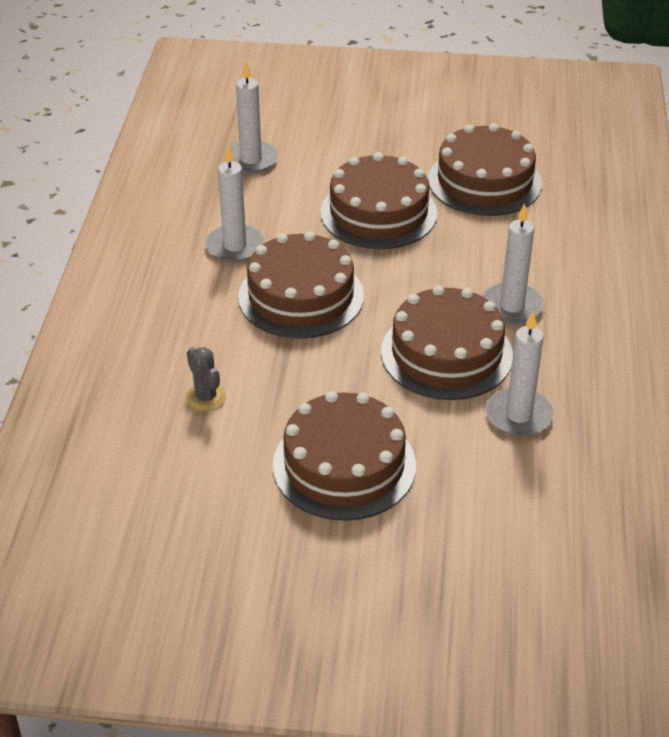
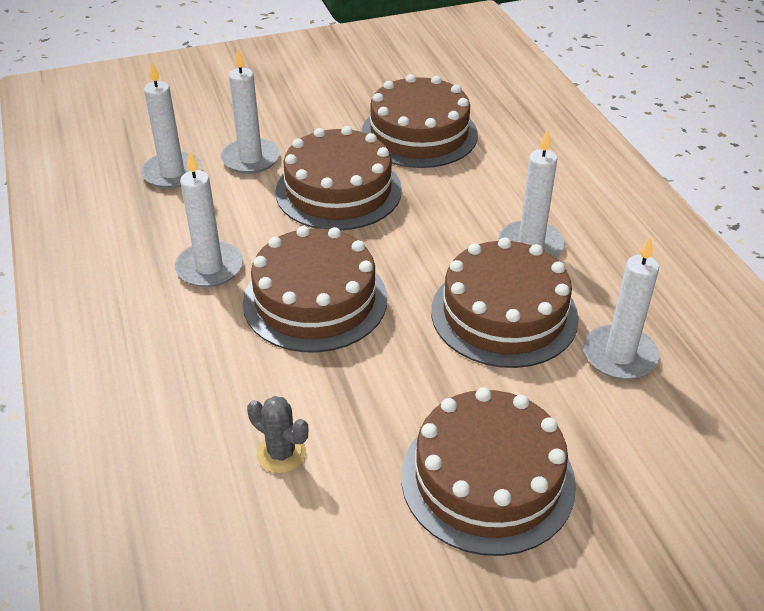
camera: 25 degrees left, 0 degrees up
(322, 165) = (250, 159): none -> white candle

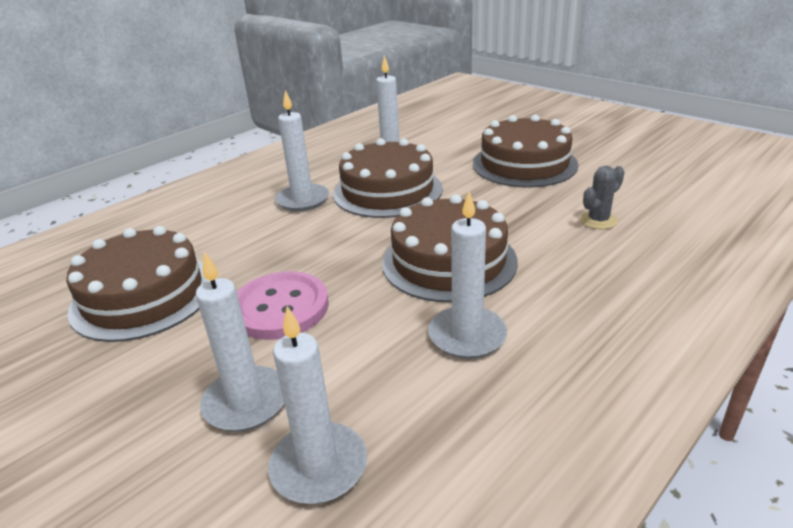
camera: 115 degrees left, 10 degrees down
(281, 453) = (598, 220): grey cactus -> grey cactus turned 45 degrees clockwise
(338, 191) = (280, 308): brown cake -> pink button

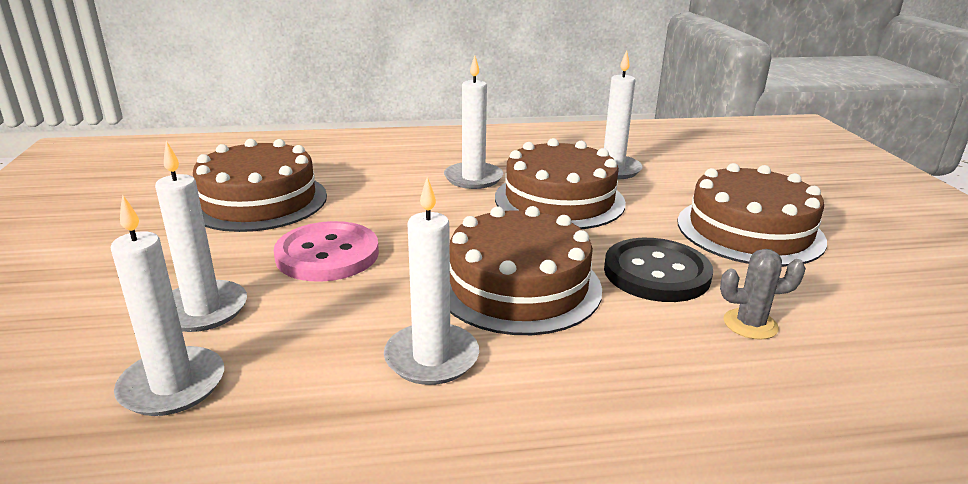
camera: 35 degrees right, 5 degrees down
(513, 213) = (656, 273): none -> black button

